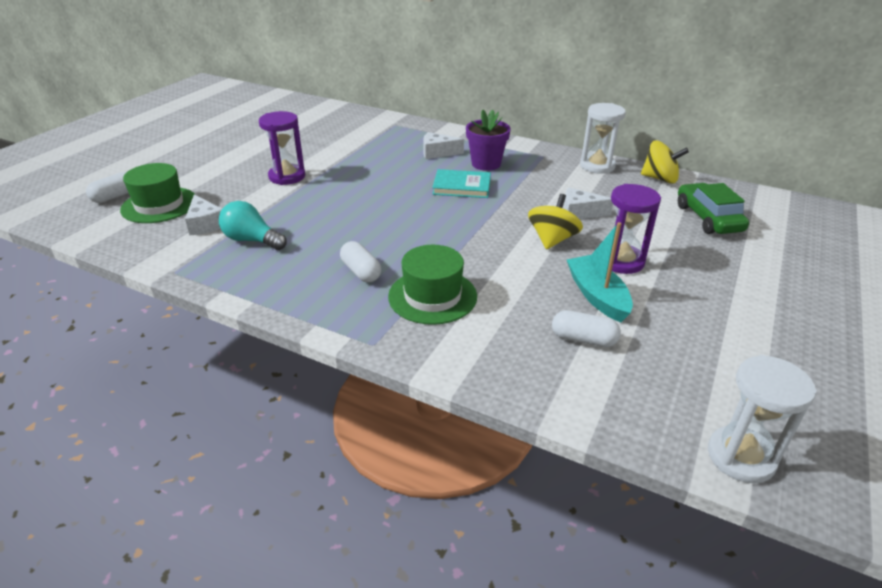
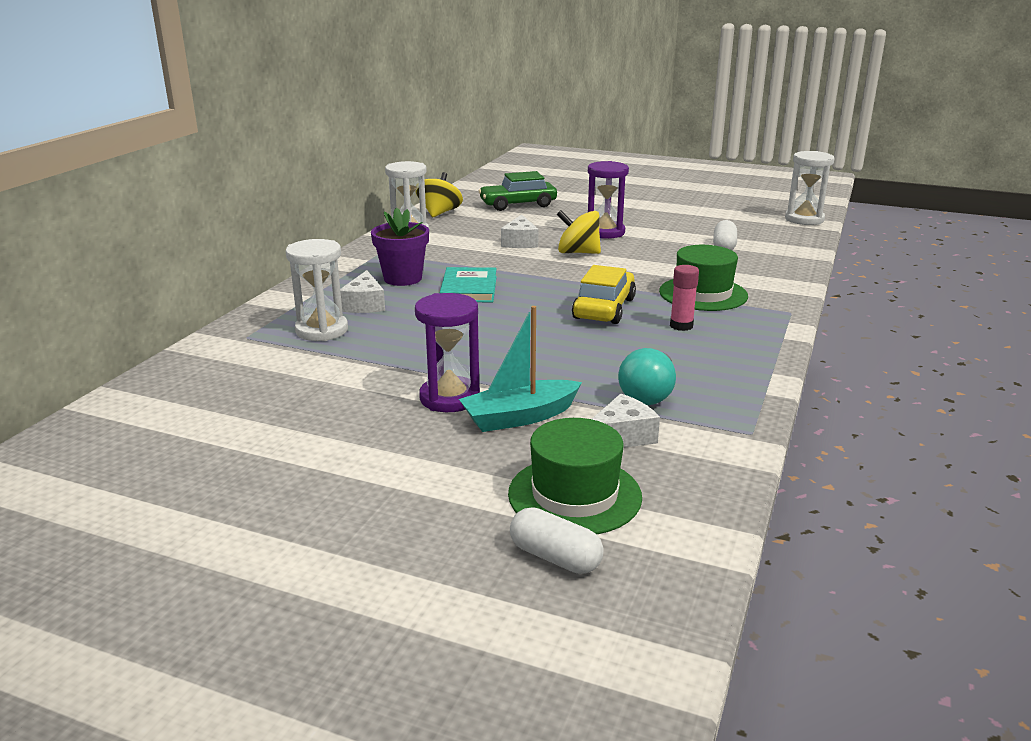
camera: 95 degrees left, 10 degrees down
(361, 271) = (681, 326): white capsule -> pink glue stick
(397, 142) = (322, 330): none -> white hourglass
(408, 239) = (604, 308): none -> yellow car
(597, 296) = (662, 241): turquoise boat -> turquoise boat (519, 417)

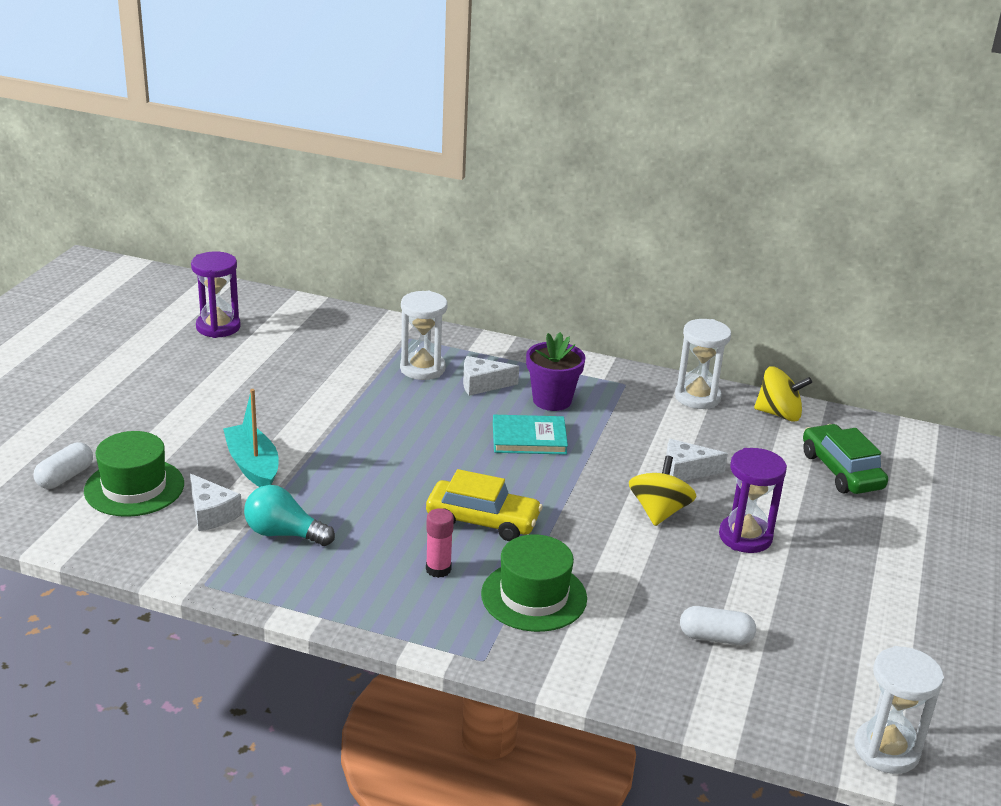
camera: 85 degrees right, 5 degrees up
(449, 398) = (290, 433): purple hourglass -> purple hourglass (218, 327)

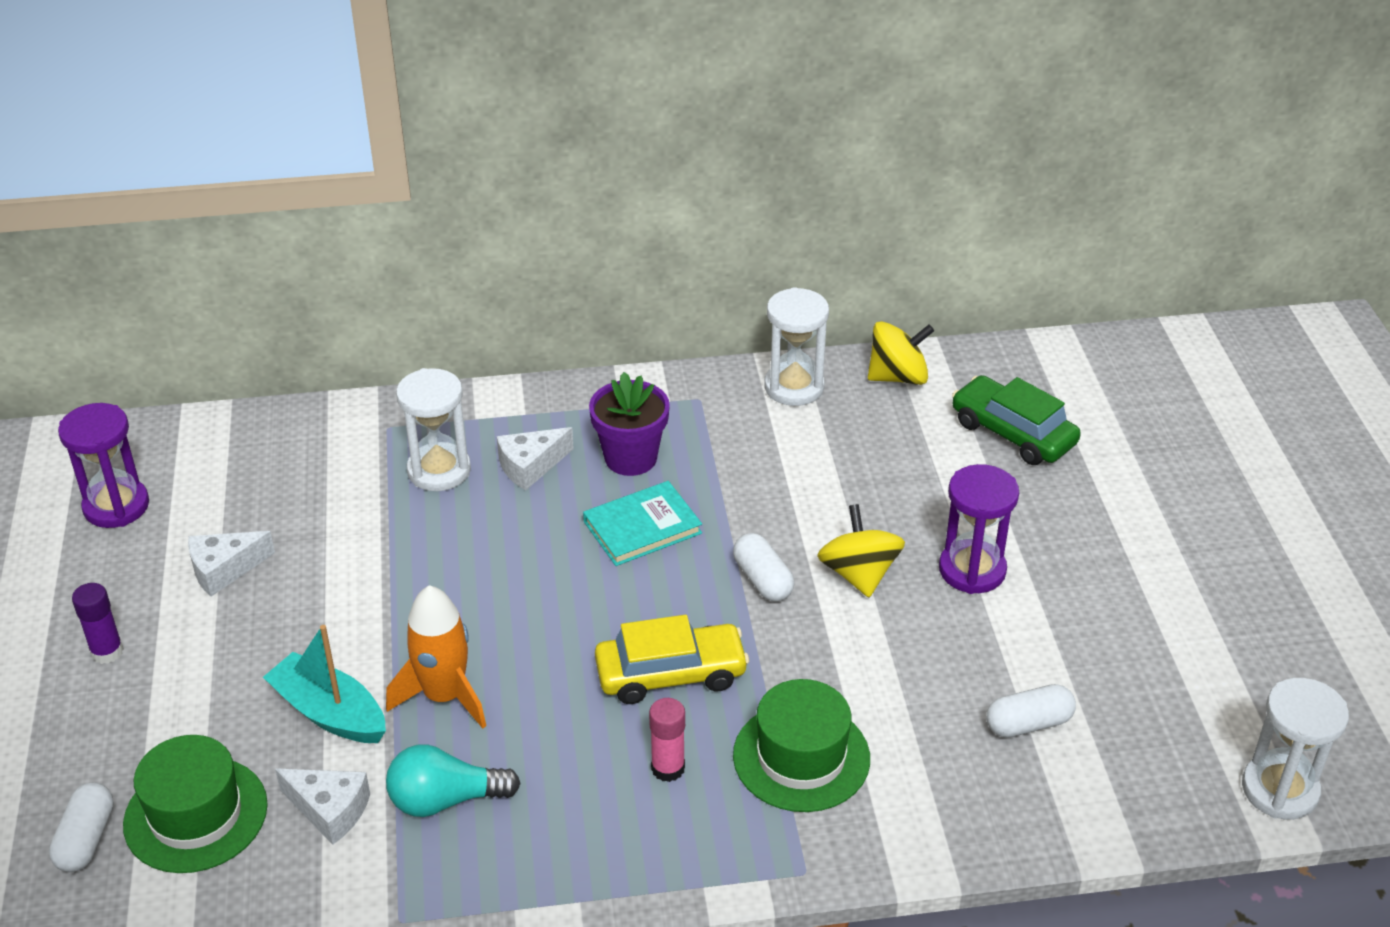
camera: 25 degrees left, 10 degrees up
(153, 393) = (107, 652): none -> purple glue stick
(328, 482) = (444, 696): none -> orange rocket
(588, 492) = (762, 580): none -> white capsule
(686, 471) = (850, 502): white cheese -> white cheese (224, 569)

